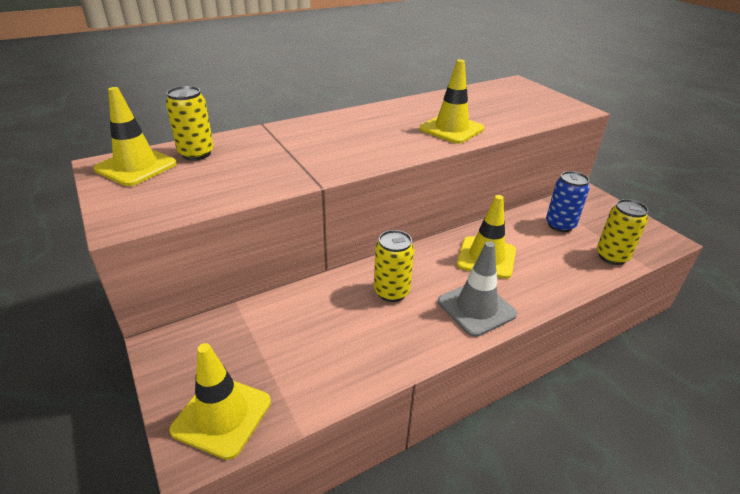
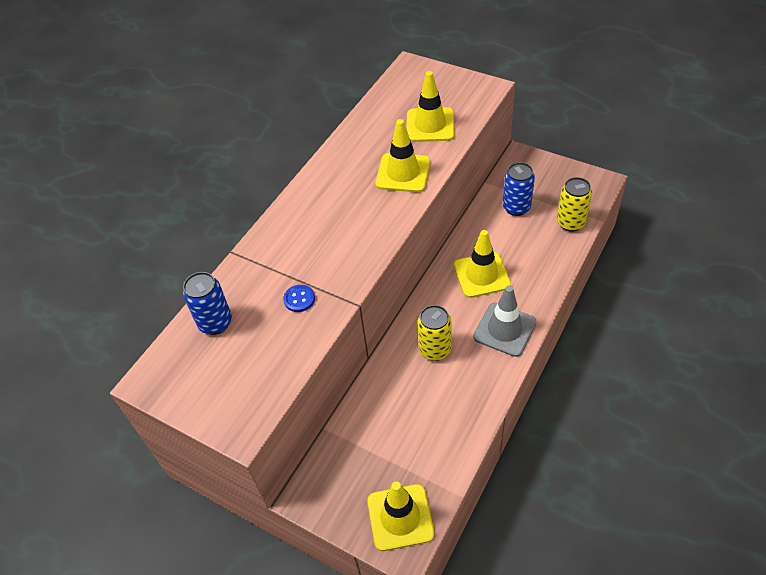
camera: 25 degrees left, 15 degrees up
(136, 166) = (180, 367): yellow traffic cone -> yellow traffic cone (430, 125)
(196, 154) = (215, 323): yellow can -> blue can
(277, 165) = (299, 299): none -> blue button

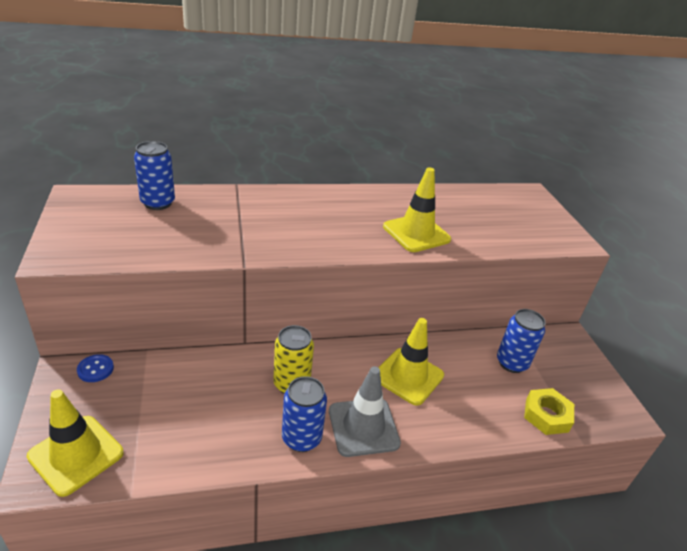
camera: 40 degrees right, 15 degrees down
(299, 299) = (219, 233): blue button -> blue button (95, 369)
(430, 125) = (487, 227): yellow traffic cone -> none
(487, 371) = (301, 438): none -> blue can
(570, 223) = (546, 415): yellow can -> yellow nut

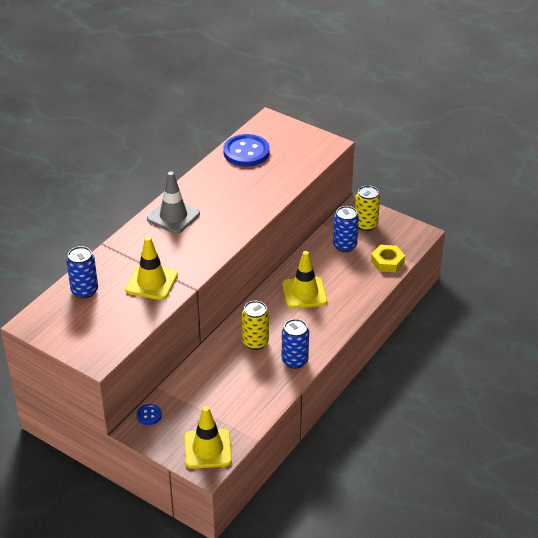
camera: 40 degrees left, 5 degrees up
(363, 427) = (315, 333): grey traffic cone -> grey traffic cone (173, 216)
(416, 233) = (247, 201): yellow traffic cone -> yellow traffic cone (151, 282)
(473, 200) = (246, 152): none -> blue button
(561, 360) = (366, 225): none -> yellow can

